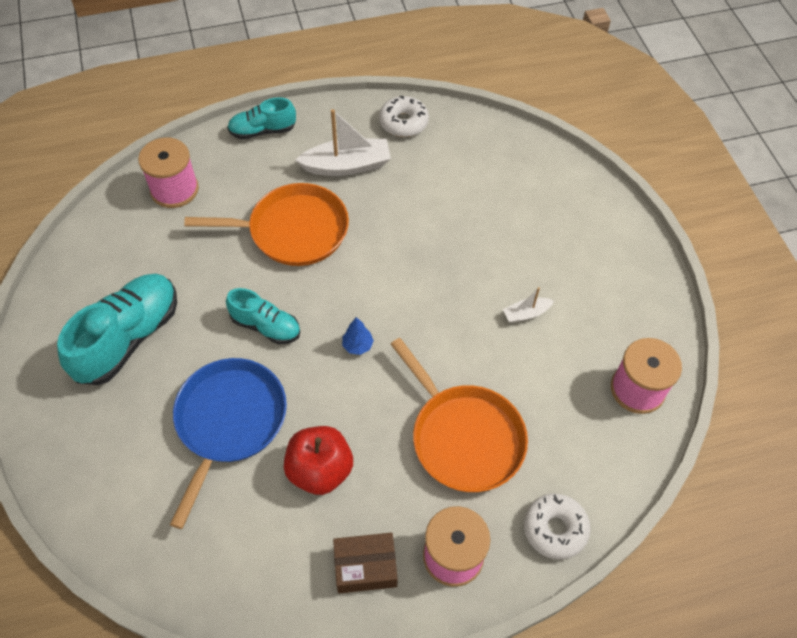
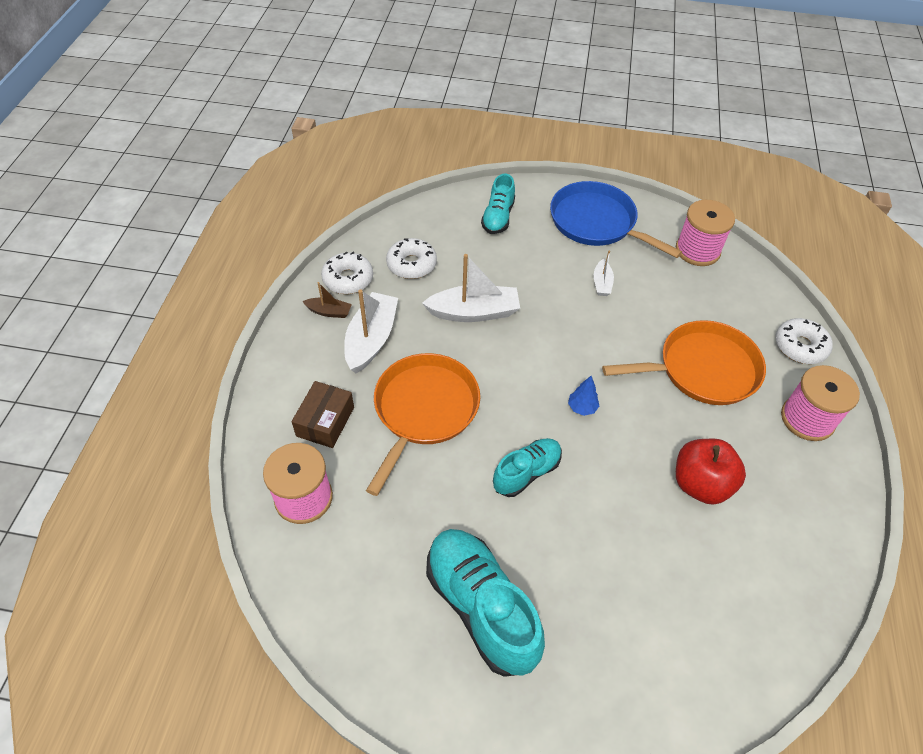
camera: 65 degrees left, 5 degrees down
(229, 421) = (623, 541): blue pan -> blue pan (596, 222)
(263, 131) = (278, 390): turquoise shoe -> turquoise shoe (498, 217)
(359, 126) = (329, 312): none -> brown boat
(365, 567) = (803, 484): brown box -> brown box (325, 421)
(421, 224) = (474, 312): none -> white boat
(450, 158) = (411, 264): none -> white donut

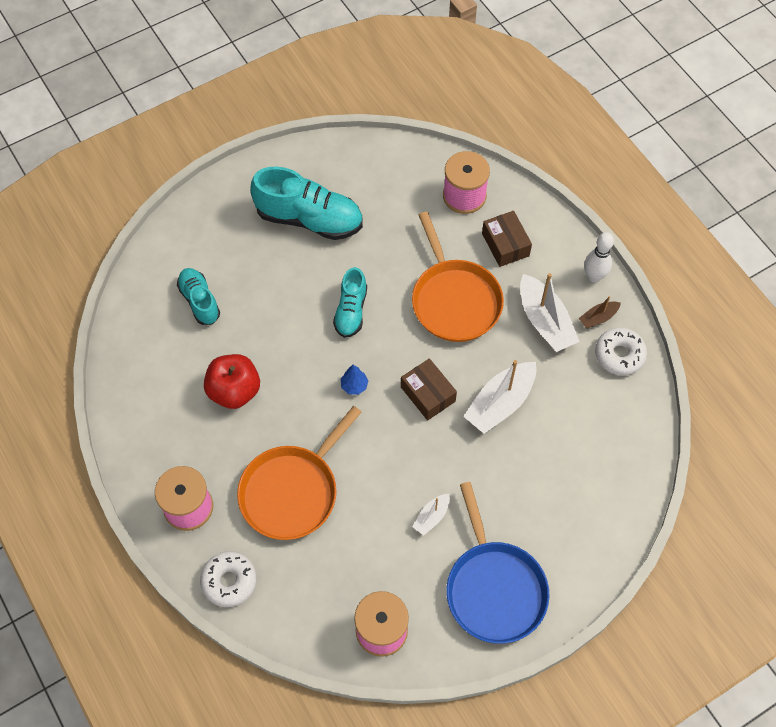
camera: 140 degrees right, 10 degrees up
(290, 341) = (594, 276): none -> white bowling pin
(411, 264) = (591, 408): white donut -> none
(498, 217) = (579, 519): turquoise shoe -> turquoise shoe (199, 301)
(524, 357) = (428, 394): none -> brown box
(596, 222) = (494, 589): blue pan -> blue pan turned 75 degrees clockwise
(602, 283) = (431, 517): white boat -> white boat turned 105 degrees counterclockwise

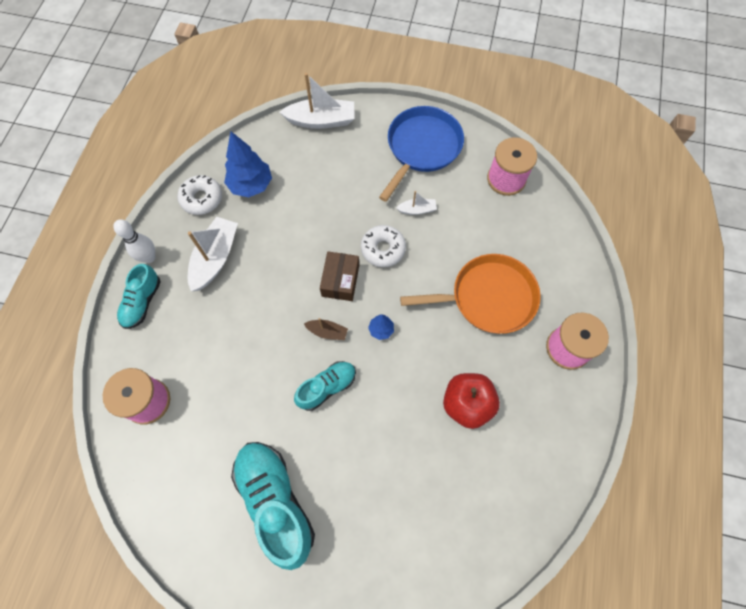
camera: 135 degrees left, 5 degrees up
(199, 301) = (429, 509): turquoise shoe -> turquoise shoe (142, 302)
(229, 581) = (576, 279): white donut -> white donut (383, 249)
(455, 300) = (251, 326): orange pan -> none
(500, 403) = (304, 235): white boat -> white boat (321, 120)
(505, 244) = (171, 334): brown box -> none
(596, 404) = (251, 185): none -> blue tree
(598, 318) = (183, 230): brown boat -> brown boat (327, 332)

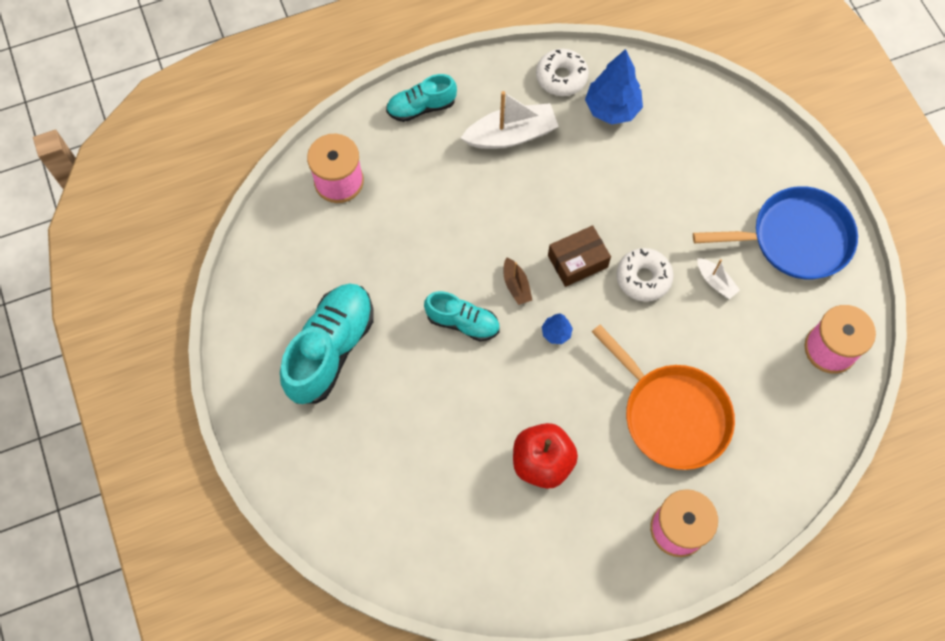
camera: 55 degrees right, 0 degrees up
(149, 257) = (467, 79): white bowling pin -> none
(321, 120) = (741, 119): white boat -> none

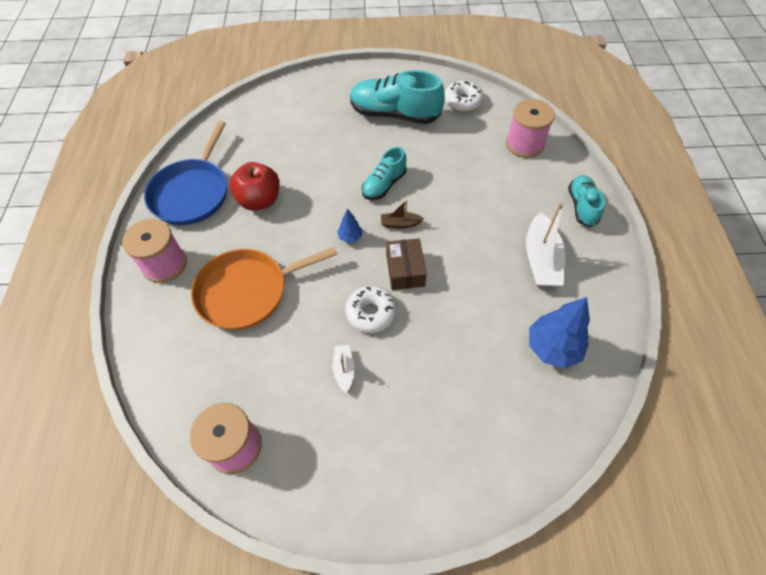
camera: 110 degrees right, 10 degrees down
(331, 349) = (395, 114): turquoise shoe -> turquoise shoe turned 150 degrees clockwise
(561, 77) = (597, 317): white donut -> white donut (463, 101)
(715, 282) = (344, 370): white boat -> white boat turned 105 degrees clockwise
(795, 238) = (358, 466): blue pan -> blue pan (192, 193)

